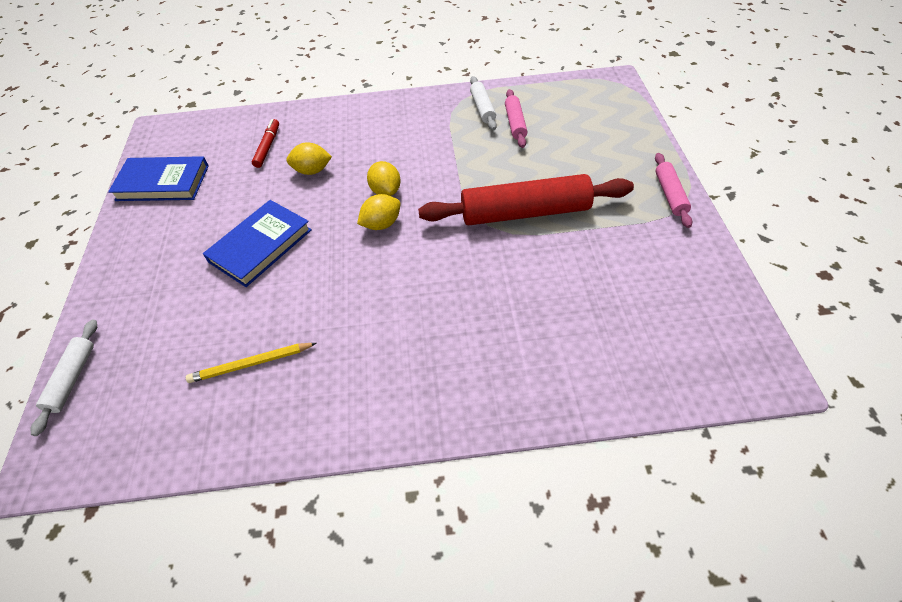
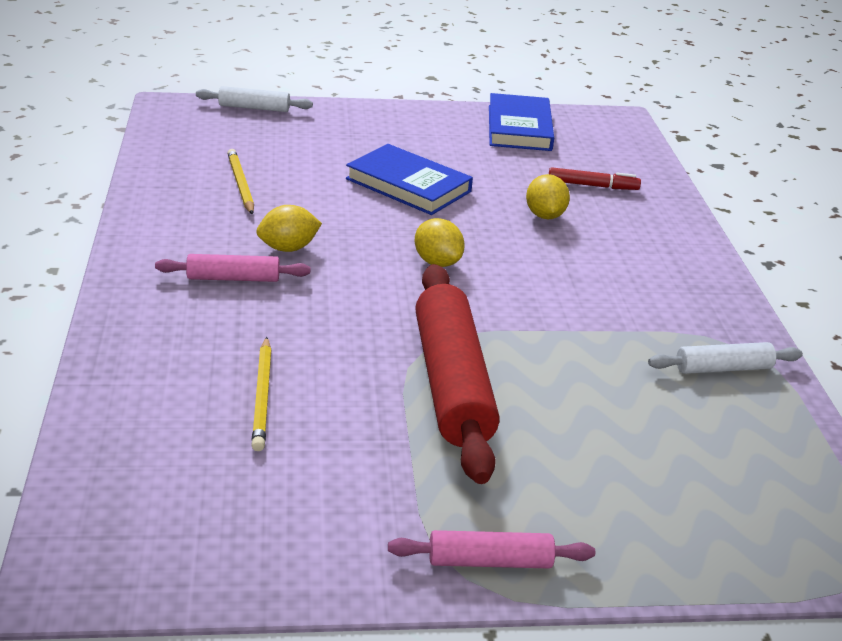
camera: 85 degrees right, 20 degrees down
(386, 191) = (503, 267): yellow lemon -> yellow lemon (288, 248)
(515, 123) = (684, 400): pink rolling pin -> pink rolling pin (233, 278)
(564, 303) = (263, 396): none -> yellow pencil

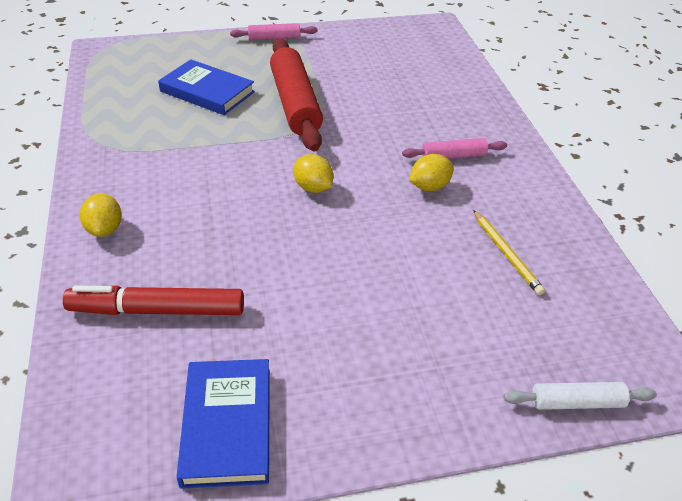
camera: 175 degrees right, 10 degrees up
(263, 396) = (396, 88): yellow pencil -> none
(408, 185) = (352, 278): blue book -> blue book (207, 92)
(544, 216) = (218, 254): yellow lemon -> yellow lemon (105, 229)
(592, 186) = (157, 310): red marker -> red marker, size x1.76
(723, 368) = (122, 128): white rolling pin -> none

